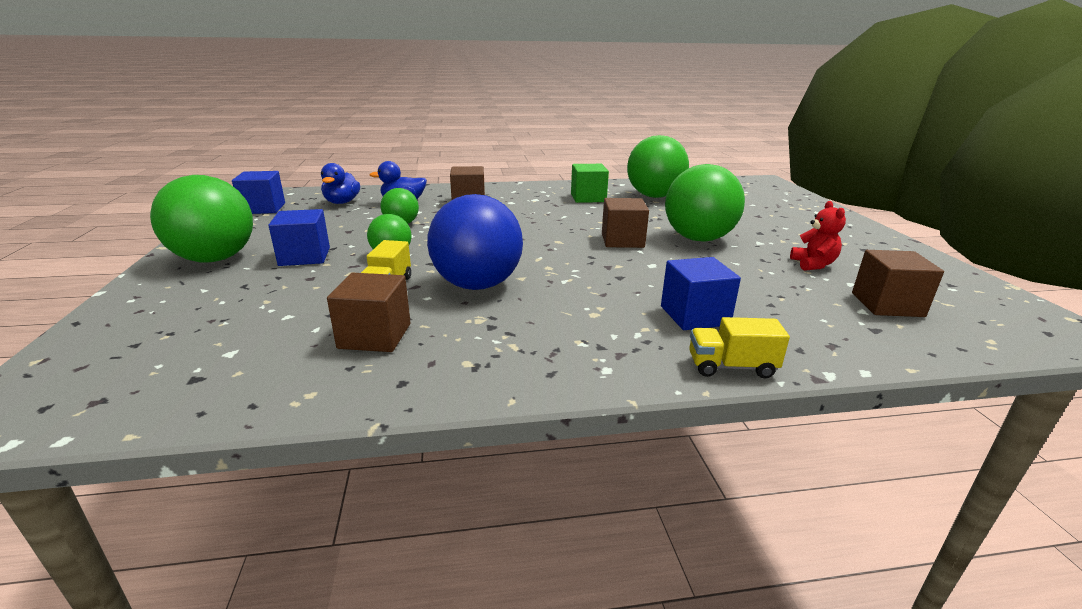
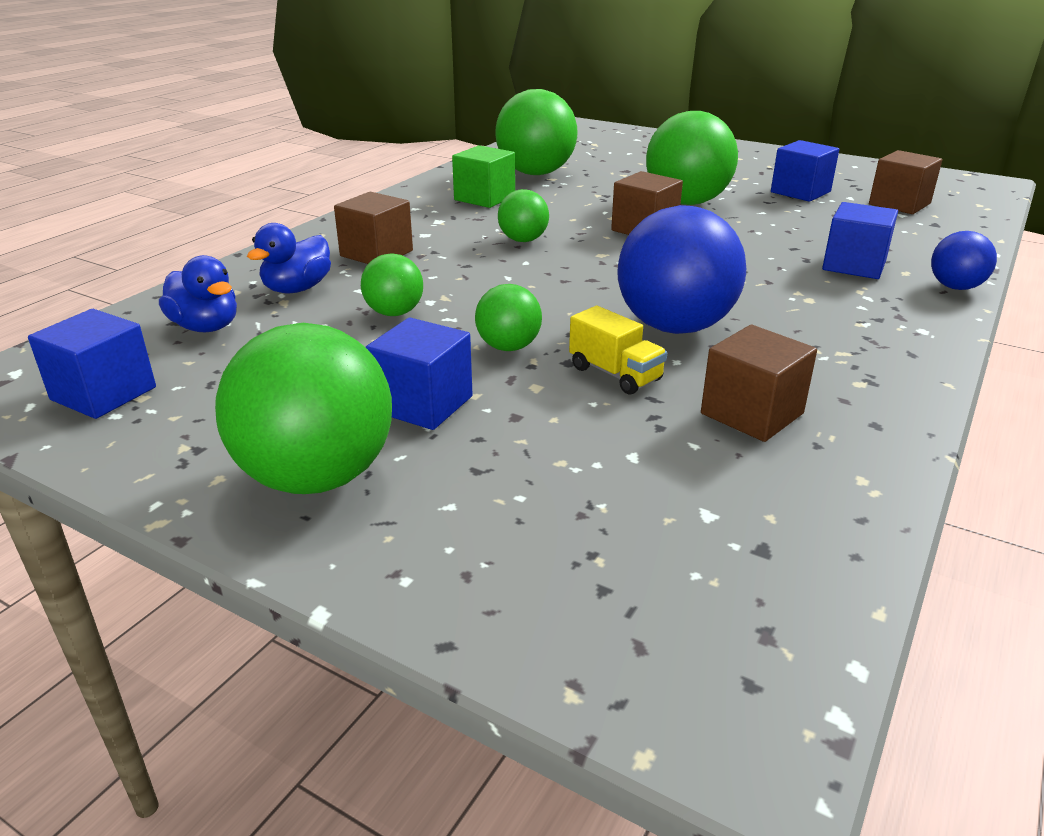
camera: 50 degrees left, 5 degrees up
(543, 220) = (523, 240): none -> green ball
(731, 367) = (955, 287): yellow truck -> blue ball
(813, 264) = (800, 192): red teddy bear -> blue cube

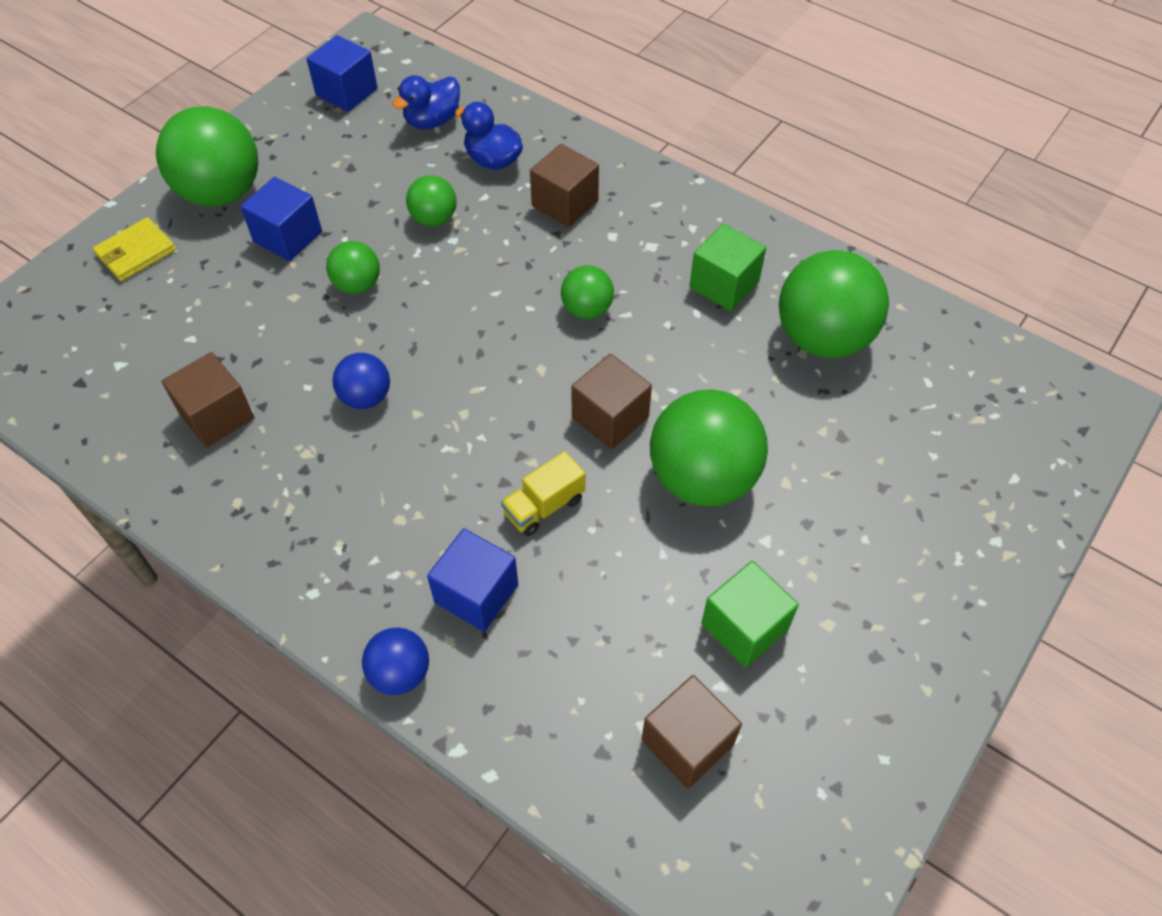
camera: 95 degrees right, 25 degrees up
(460, 546) = (136, 252): none -> yellow wallet
(615, 374) = (297, 344): yellow truck -> yellow truck (544, 506)
(674, 327) = (366, 397): blue ball -> blue ball, size x0.52
(800, 192) = (744, 627): blue cube -> green cube

